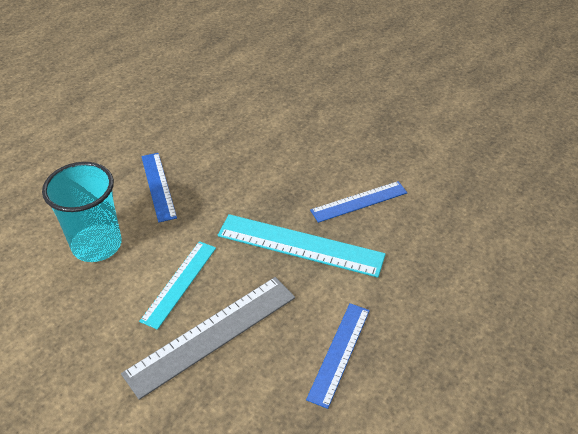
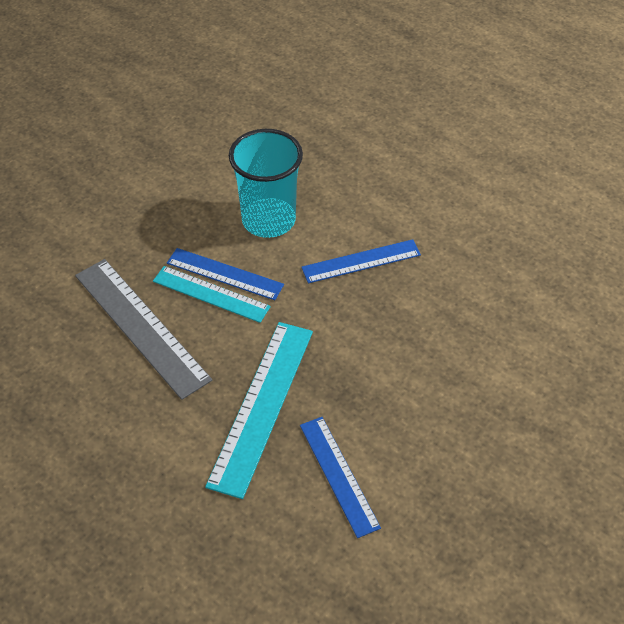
camera: 90 degrees right, 5 degrees up
(339, 353) = (102, 441): blue ruler -> blue ruler (224, 274)

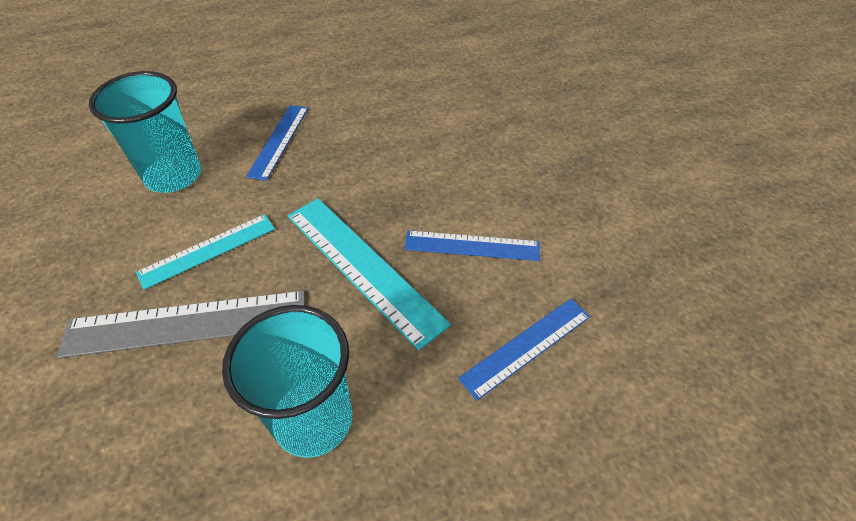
camera: 60 degrees left, 0 degrees up
(111, 450) = (313, 419): none -> turquoise cup
(224, 274) = (197, 230): blue ruler -> blue ruler (526, 347)

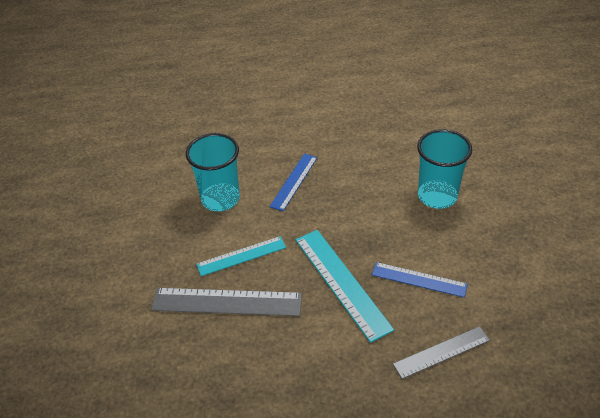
camera: 15 degrees right, 5 degrees down
(313, 419) = (299, 372): turquoise cup -> turquoise cup (437, 196)
(526, 347) = (441, 352): blue ruler -> grey ruler

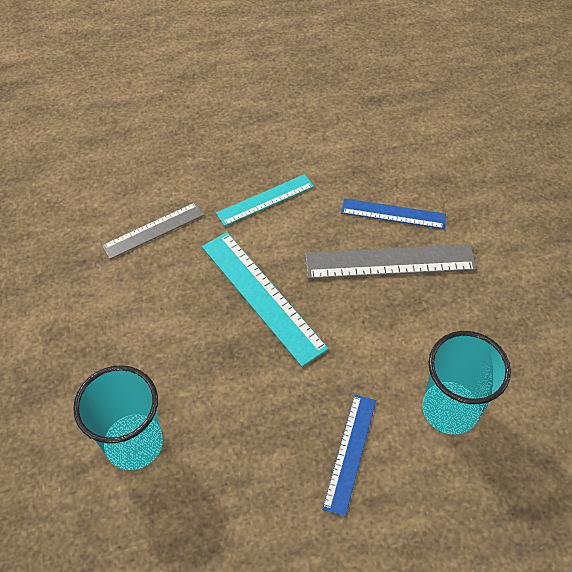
camera: 170 degrees right, 10 degrees up
(241, 256) = (391, 321): turquoise ruler -> turquoise ruler (265, 200)
(419, 279) = (170, 308): blue ruler -> blue ruler (393, 214)

